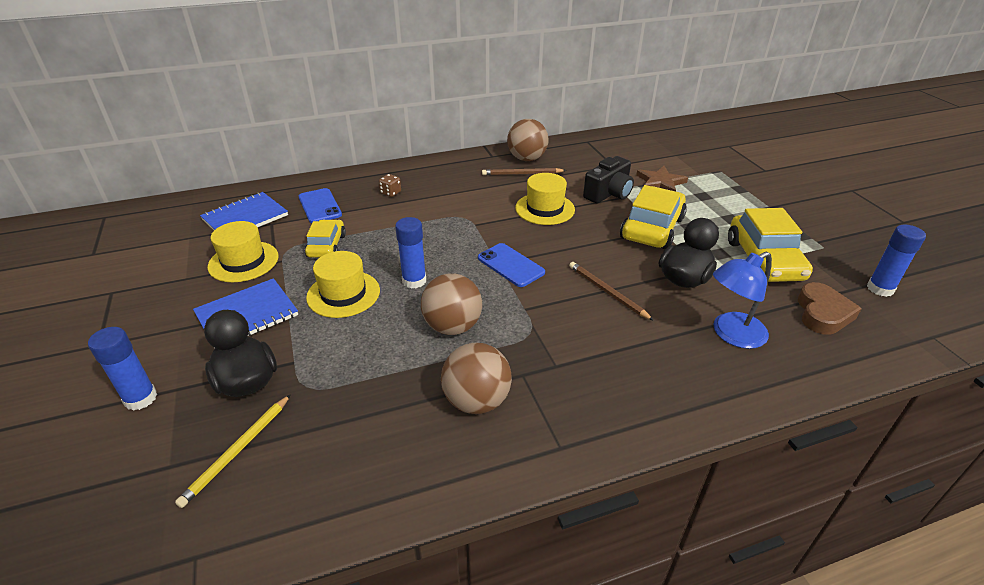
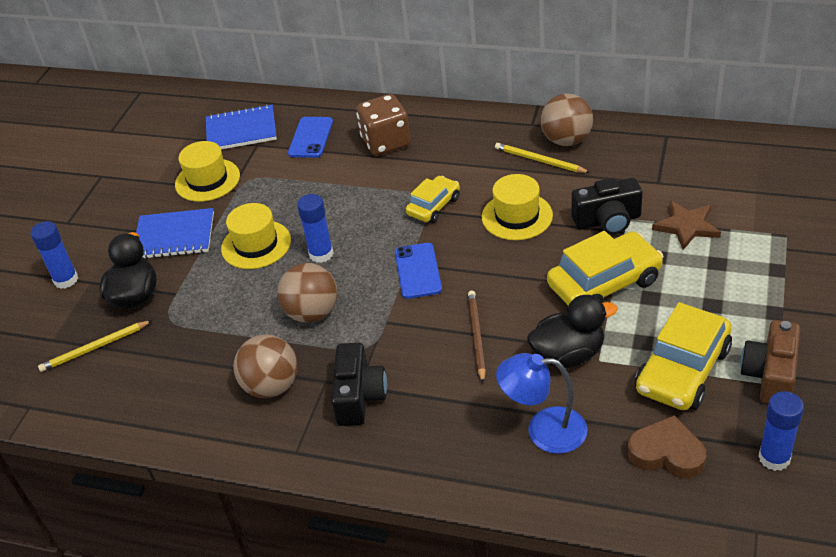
camera: 40 degrees right, 5 degrees up
(326, 246) = (282, 187): yellow car -> yellow car (433, 206)
(390, 193) = (386, 142): brown dice -> brown dice, size x2.28
(522, 174) = (540, 161): brown pencil -> yellow pencil
(566, 374) = (359, 396): none -> black camera
(813, 244) = (770, 375): none -> brown camera
(822, 313) = (667, 453): brown heart -> brown heart turned 120 degrees counterclockwise

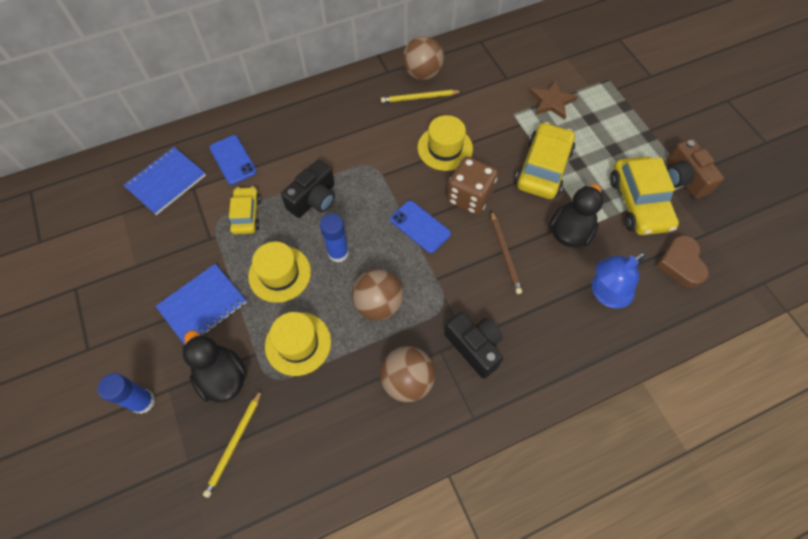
camera: 45 degrees left, 20 degrees up
(207, 180) = (181, 241): yellow hat -> yellow hat (298, 343)
(386, 142) = (297, 135): brown dice -> brown dice (469, 197)
(433, 206) = (382, 170): yellow car -> yellow car (246, 215)
(476, 337) = (505, 253): brown pencil -> brown pencil turned 150 degrees counterclockwise
(607, 221) = (503, 122): black camera -> black camera (314, 199)
(667, 453) = (680, 264): brown heart -> brown heart turned 75 degrees counterclockwise
(774, 458) = (731, 230): blue glue stick -> none

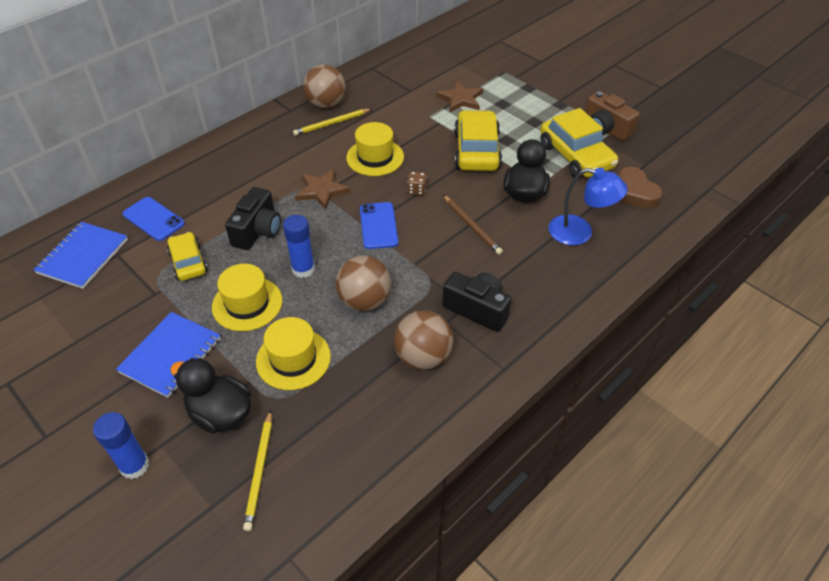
camera: 20 degrees left, 15 degrees down
(383, 172) = (321, 190): none -> brown star
(420, 226) = (378, 226): blue phone -> blue phone turned 60 degrees clockwise
(469, 197) = (417, 190): brown dice -> brown dice, size x0.44
(605, 294) = (580, 233): blue lamp -> blue lamp turned 105 degrees counterclockwise

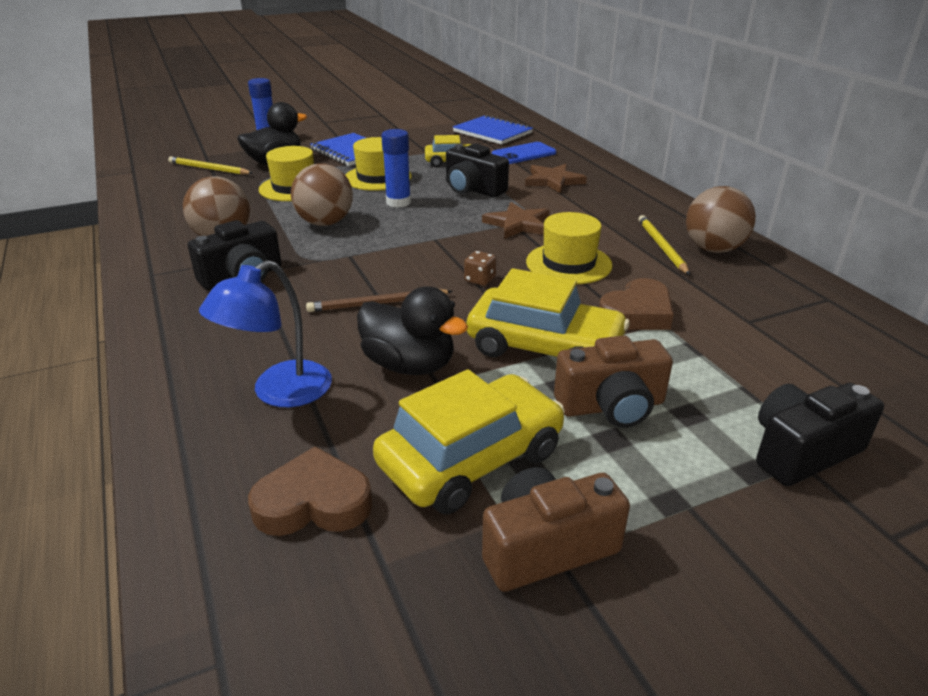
camera: 110 degrees right, 15 degrees down
(378, 226) = (430, 246): blue phone -> none
(423, 125) = (637, 313): none -> brown heart
(460, 99) = (713, 367): brown star -> brown star (553, 181)
(507, 77) = (802, 451): none -> black camera
(512, 124) = (611, 406): none -> brown camera
(576, 156) = (471, 459): yellow car -> yellow car turned 150 degrees clockwise

